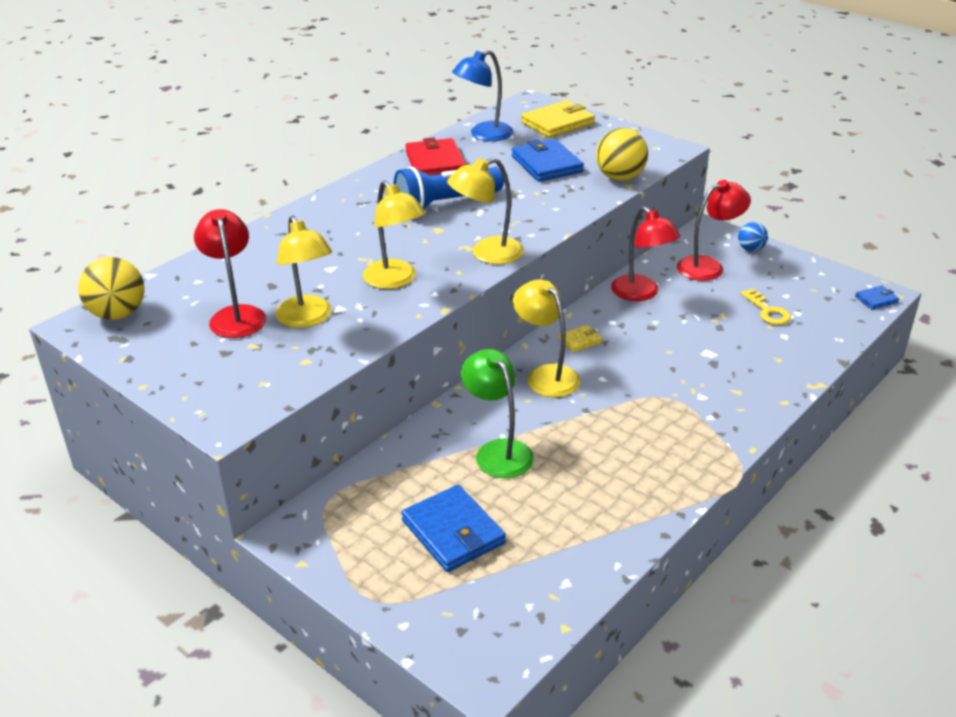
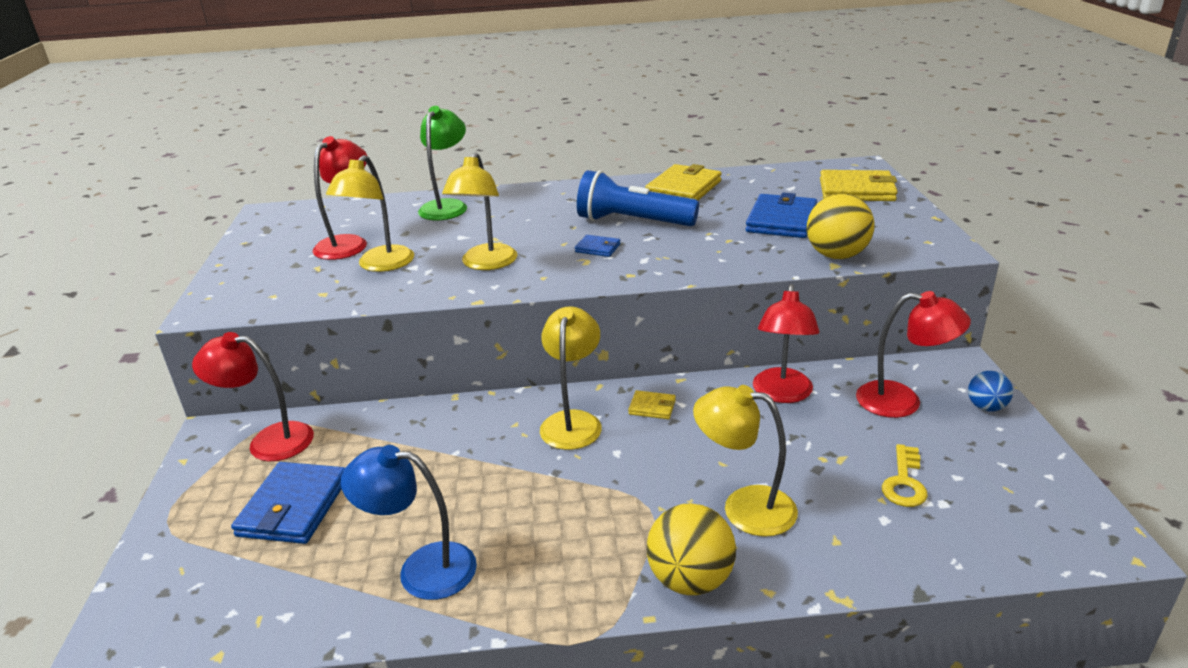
camera: 45 degrees right, 5 degrees down
(118, 314) = (295, 214): yellow ball -> yellow ball (690, 579)
(348, 510) = (269, 441): none -> red lamp
(435, 162) = (683, 188): red wallet -> yellow wallet
(483, 135) = (766, 180): blue lamp -> blue lamp (422, 569)
(487, 254) = (591, 273): yellow lamp -> yellow lamp (744, 507)
(497, 451) = (431, 462): green lamp -> green lamp (447, 206)
(876, 299) = (1090, 546): blue wallet -> blue wallet (597, 248)

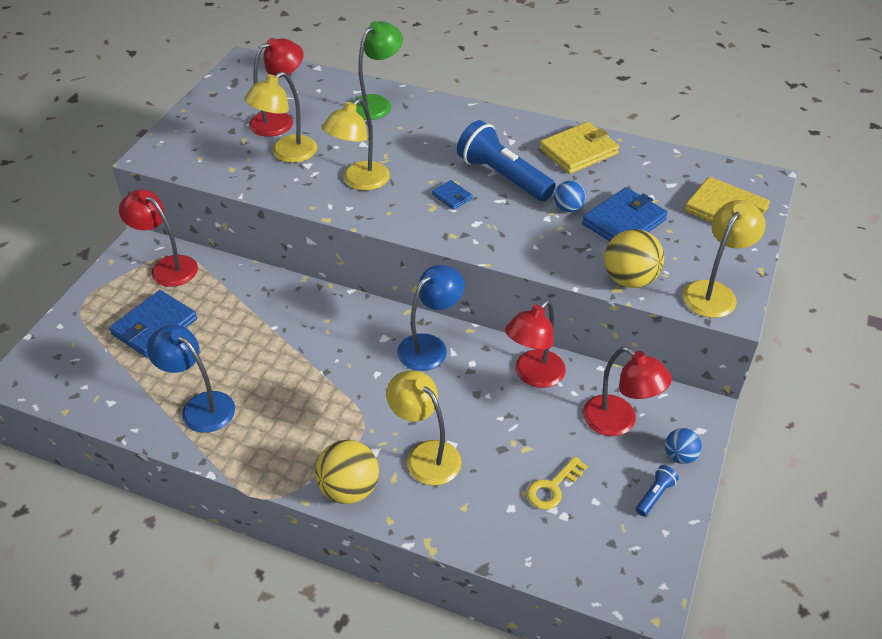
camera: 25 degrees right, 15 degrees up
(573, 421) = (367, 335): yellow lamp -> yellow lamp (714, 292)
(652, 407) = (430, 346): yellow wallet -> blue lamp
(720, 226) = (568, 208): none -> blue ball
(1003, 448) = (655, 495): none -> blue flashlight

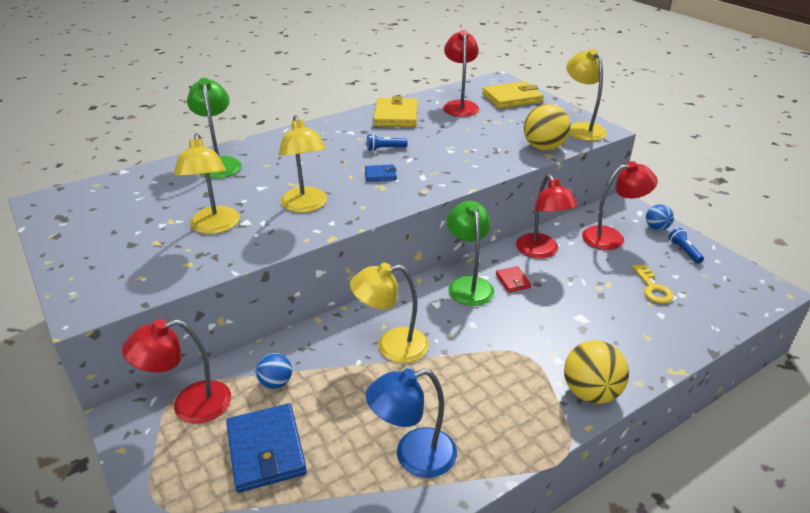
camera: 55 degrees left, 10 degrees down
(280, 120) = (162, 214): red lamp -> red lamp (460, 105)
(425, 455) = (581, 334): yellow lamp -> yellow lamp (391, 346)
(430, 346) = (468, 284): blue lamp -> green lamp
(464, 374) = (513, 281): none -> red wallet
(502, 176) = (385, 149): blue flashlight -> blue flashlight, size x0.43
(568, 208) = (449, 140): blue ball -> blue ball (276, 383)
(623, 222) = (486, 129): blue wallet -> none

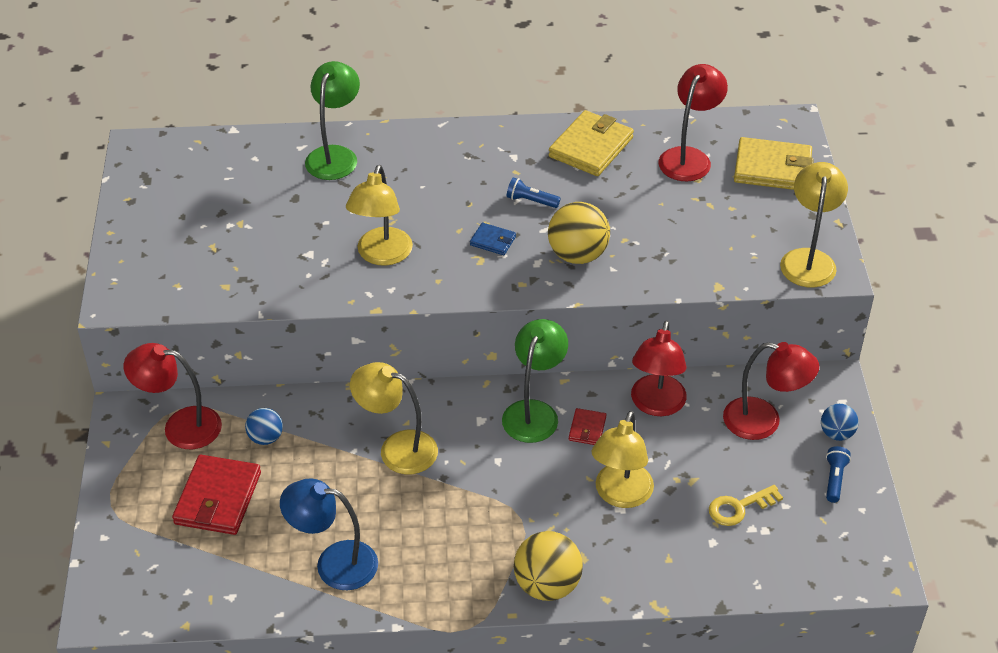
camera: 30 degrees right, 10 degrees up
(214, 227) = (276, 248): yellow lamp -> yellow lamp (620, 495)
(266, 450) = (218, 498): blue wallet -> red wallet
(544, 148) = (724, 273): yellow ball -> yellow ball (577, 255)
(652, 288) = (739, 507): yellow key -> yellow key turned 45 degrees clockwise

